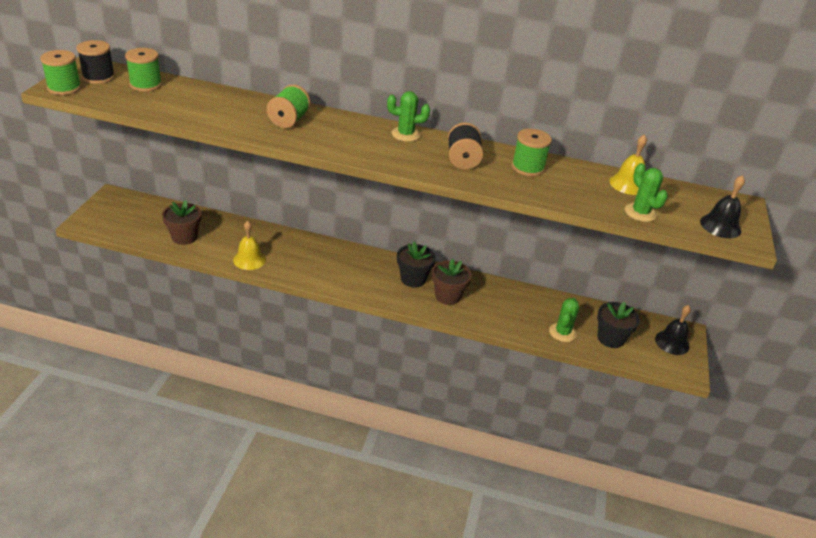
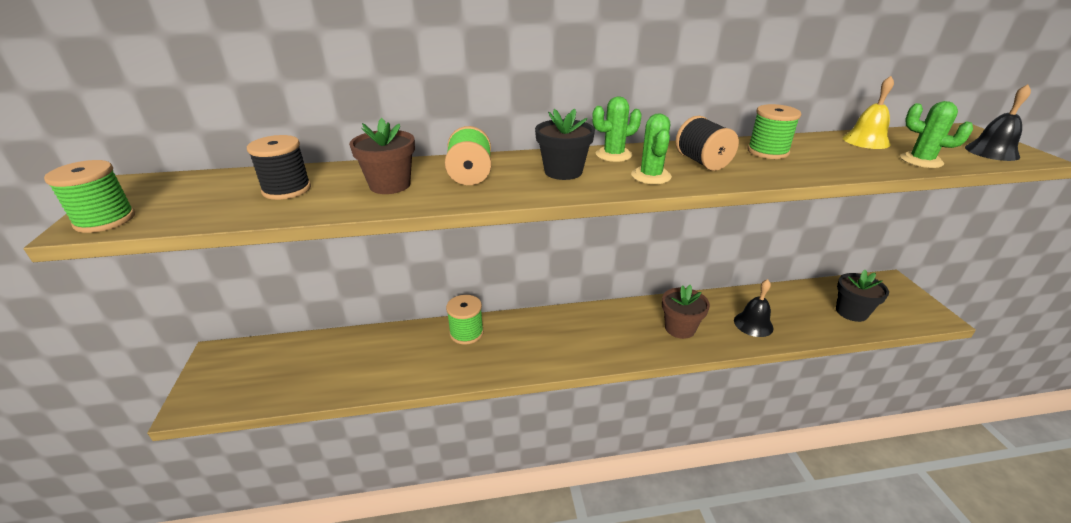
camera: 20 degrees left, 5 degrees down
(98, 77) = (158, 193): black spool -> black spool (287, 189)
(146, 85) = (240, 185): green spool -> green spool (466, 333)
(184, 237) = (343, 373): brown flower pot -> brown flower pot (390, 185)
(249, 259) = (443, 371): yellow bell -> none
(413, 279) = (632, 323): black flower pot -> black flower pot (563, 171)
(562, 332) = (811, 323): green cactus -> green cactus (651, 176)
(672, 342) = (896, 295): black bell -> black bell (753, 324)

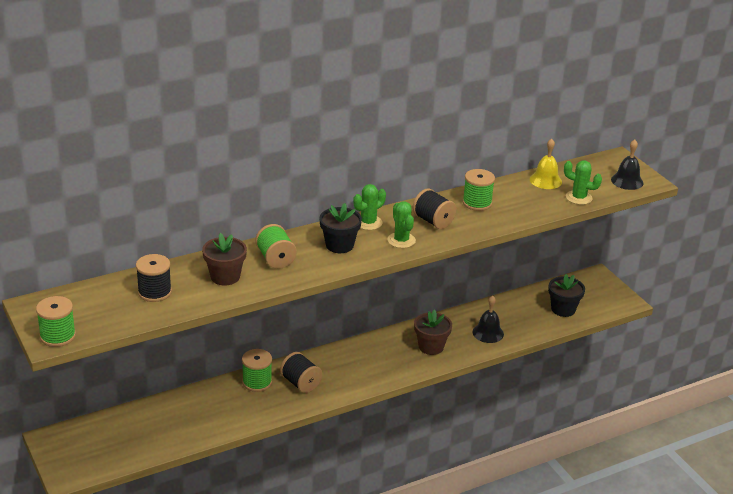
camera: 20 degrees left, 0 degrees up
(513, 343) = (301, 383): none -> black spool

